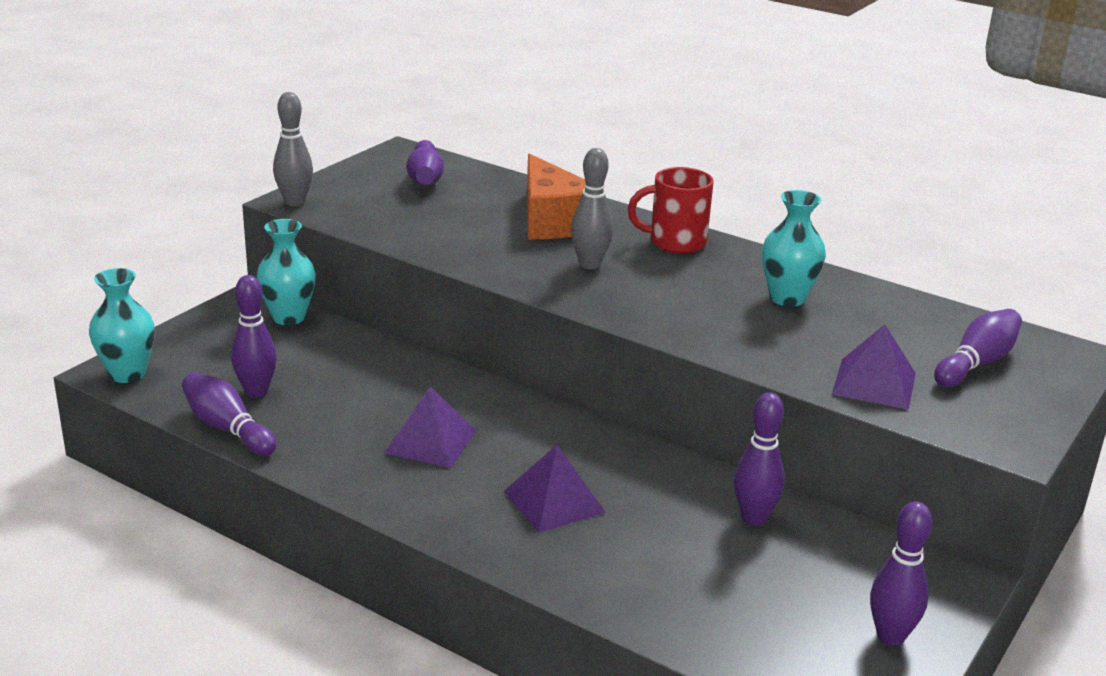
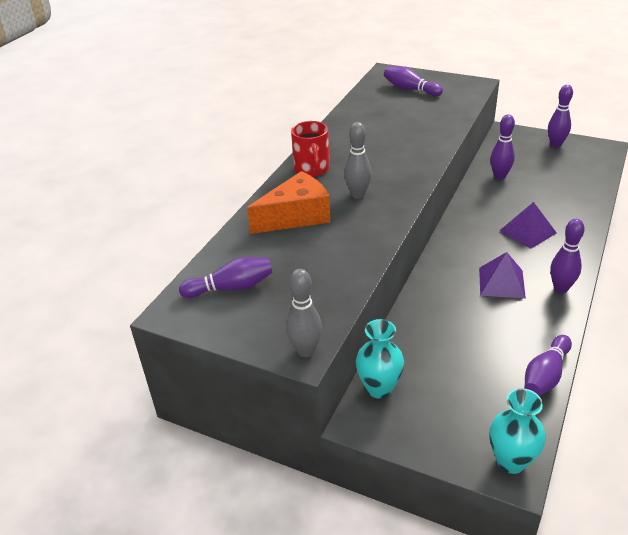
camera: 95 degrees left, 10 degrees up
(256, 391) = (493, 374): purple bowling pin -> purple bowling pin (561, 288)
(787, 298) = (369, 133): turquoise vase -> none
(874, 383) = (445, 110): purple pyramid -> none

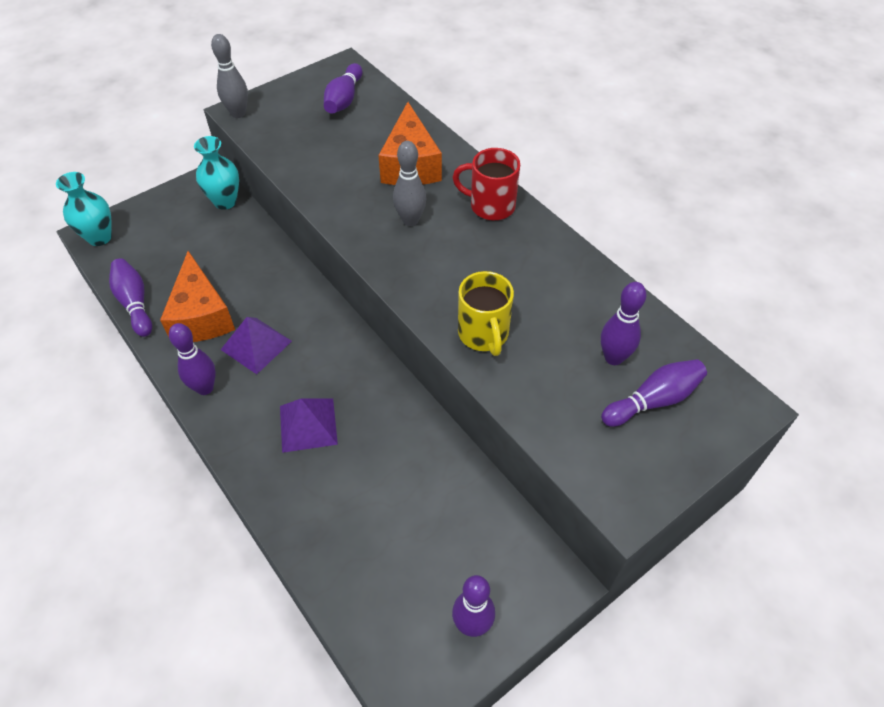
camera: 115 degrees right, 15 degrees up
(424, 140) = (483, 334): none -> yellow mug
(499, 176) = (438, 477): purple bowling pin -> purple bowling pin (613, 358)
(511, 326) = (201, 316): none -> orange cheese

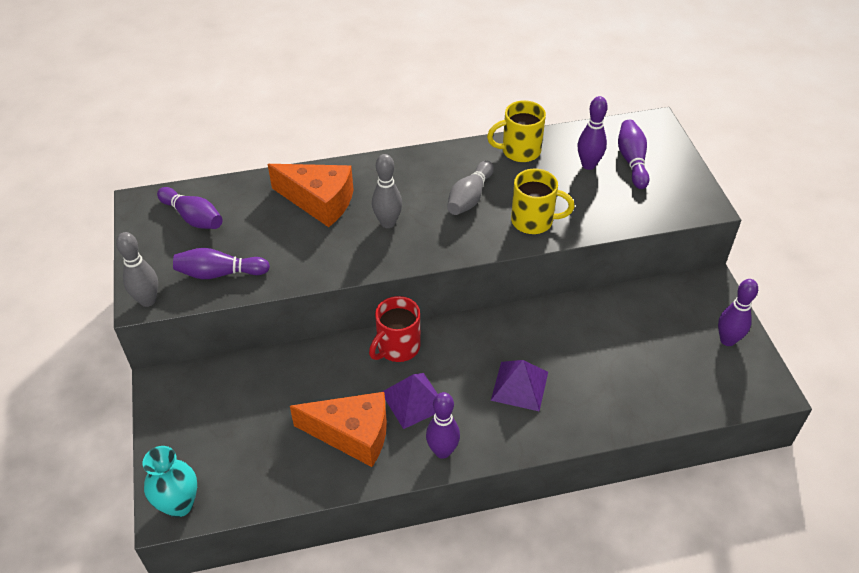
camera: 65 degrees left, 5 degrees down
(135, 303) = (301, 488): purple bowling pin -> purple bowling pin (219, 273)
(225, 201) = (206, 379): turquoise vase -> none
(486, 269) = (469, 197): none -> grey bowling pin
(490, 206) = (403, 172): red mug -> red mug (397, 347)
(590, 287) = (519, 151): none -> yellow mug

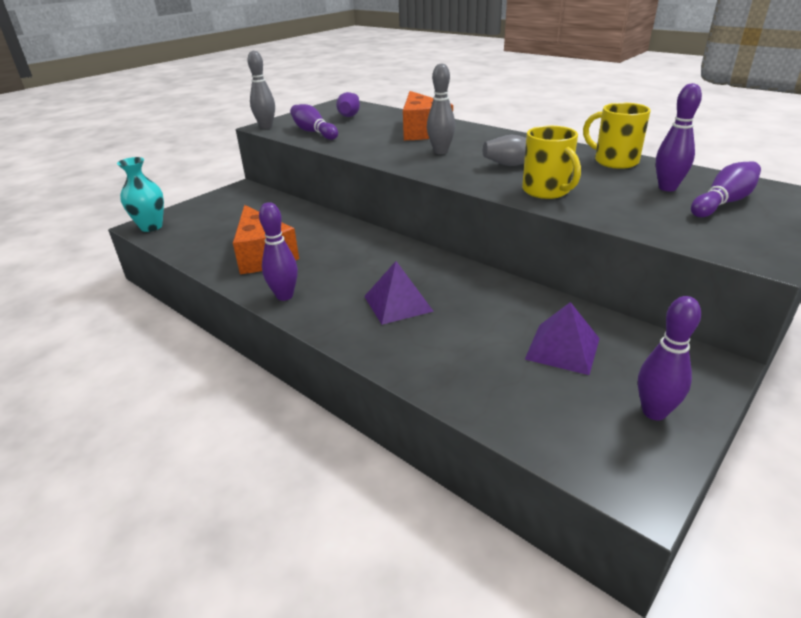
camera: 55 degrees right, 15 degrees down
(397, 347) = (367, 239): red mug -> none
(413, 400) = (323, 264): purple pyramid -> purple pyramid (562, 348)

